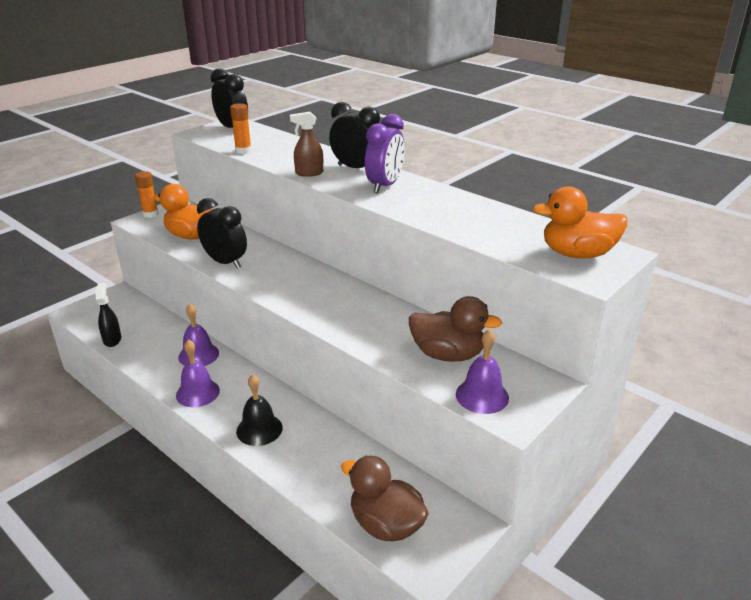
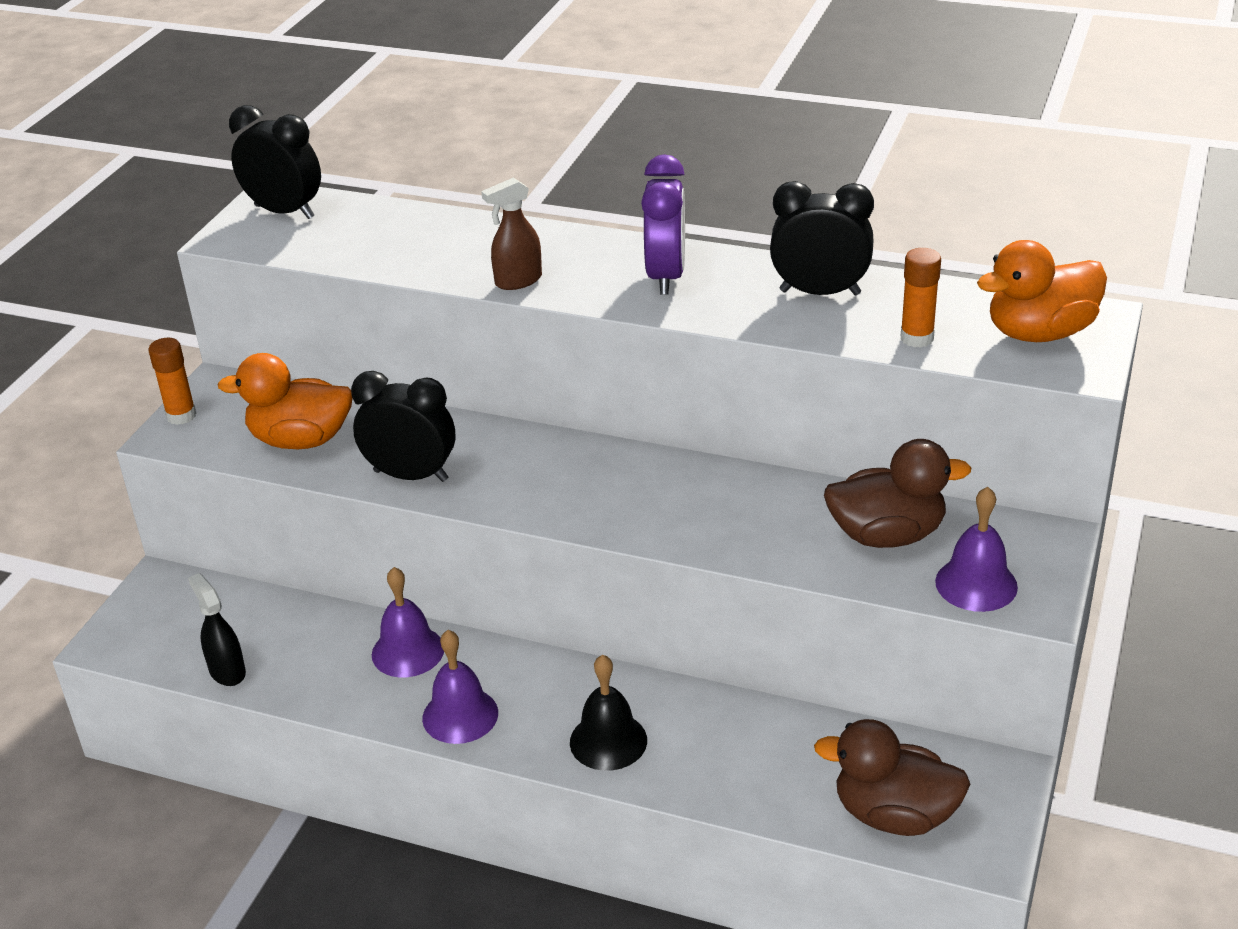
camera: 20 degrees left, 5 degrees up
(243, 151) = (356, 259): orange glue stick -> orange glue stick (917, 338)
(356, 168) = (588, 251): black clock -> black clock (820, 292)

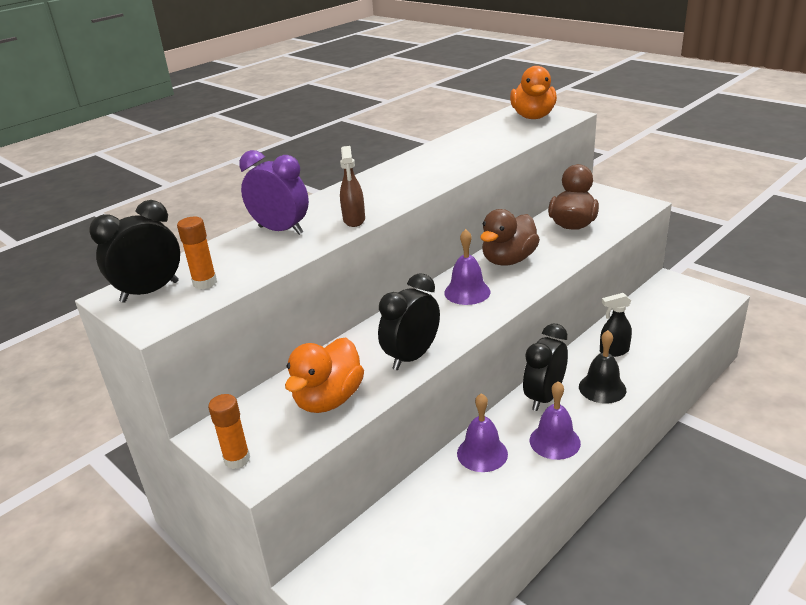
camera: 65 degrees left, 5 degrees down
(227, 671) = (450, 553): black spray bottle -> black spray bottle (614, 351)
(666, 276) = (397, 181): purple clock -> purple clock (281, 230)
(820, 292) = (454, 150): black clock -> black clock (544, 397)
(894, 815) = (688, 314): brown duck -> brown duck (508, 260)
(917, 338) = (516, 137): orange glue stick -> orange glue stick (205, 283)
(976, 584) = (621, 213): purple bell -> purple bell (467, 292)

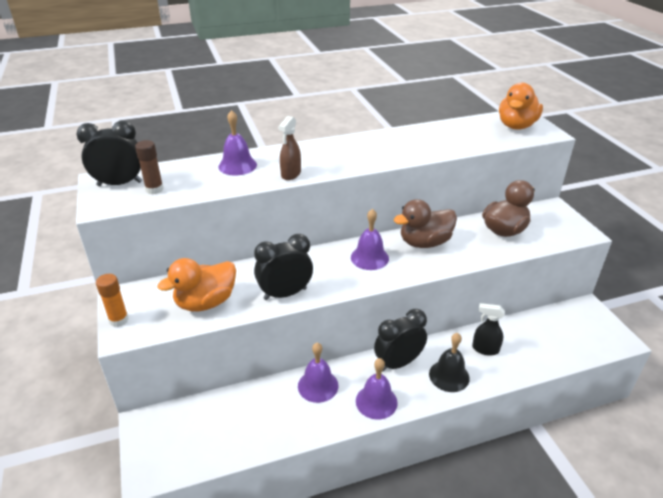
camera: 25 degrees right, 5 degrees up
(205, 283) = (154, 189): orange glue stick -> brown glue stick
(281, 230) = (237, 165): purple clock -> purple bell

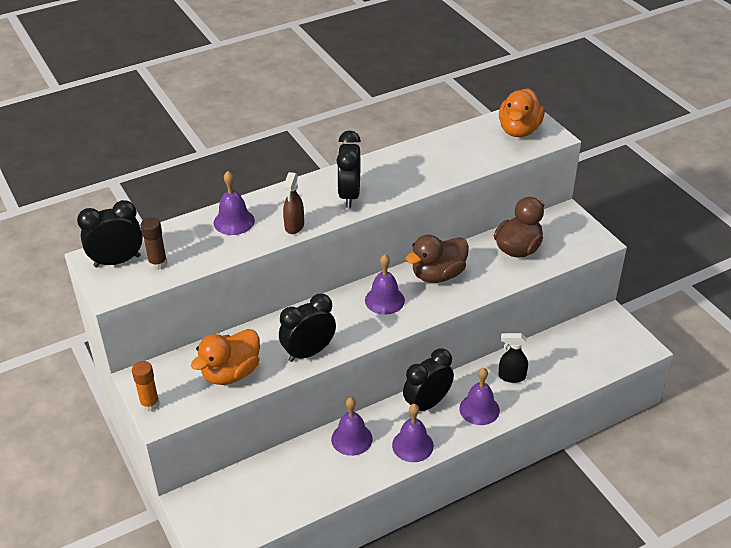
camera: 10 degrees left, 5 degrees up
(349, 157) = (349, 195): none -> black clock
(449, 376) = (479, 409): black bell -> purple bell

